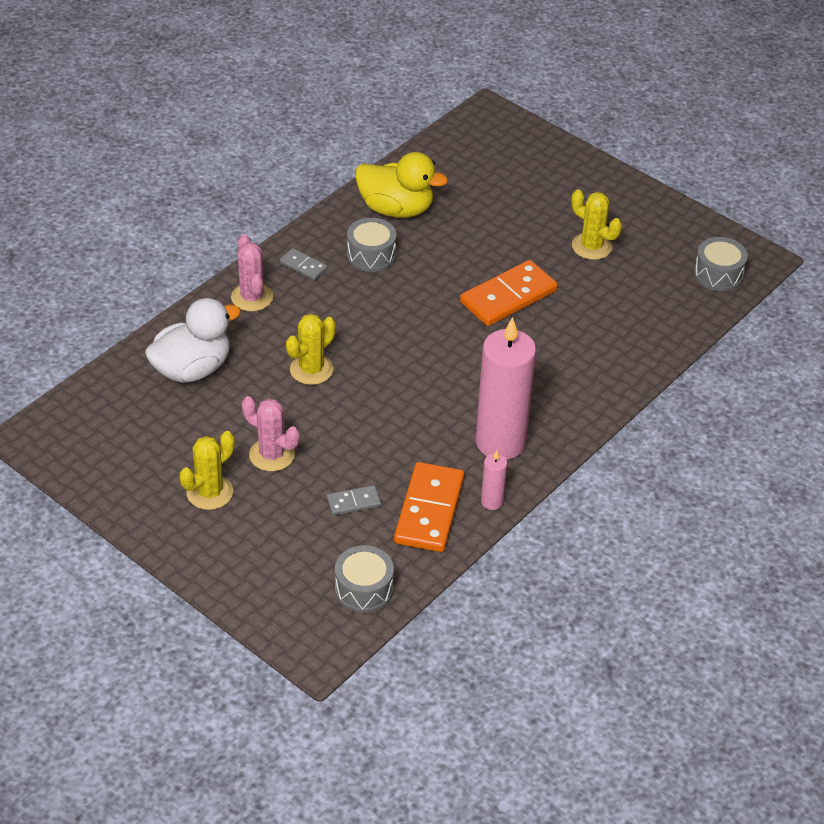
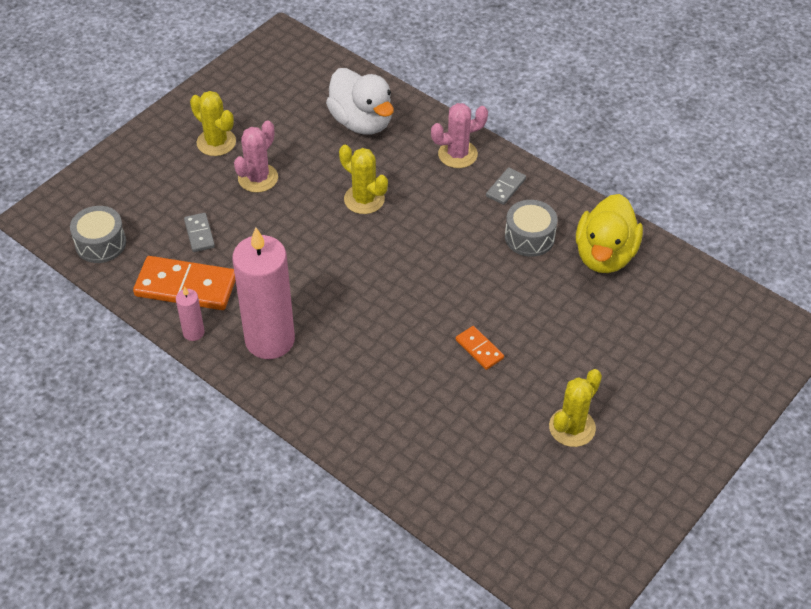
camera: 90 degrees right, 5 degrees up
(508, 297) = (479, 349): orange domino -> orange domino, size x0.50
(718, 274) = (541, 555): grey drum -> none

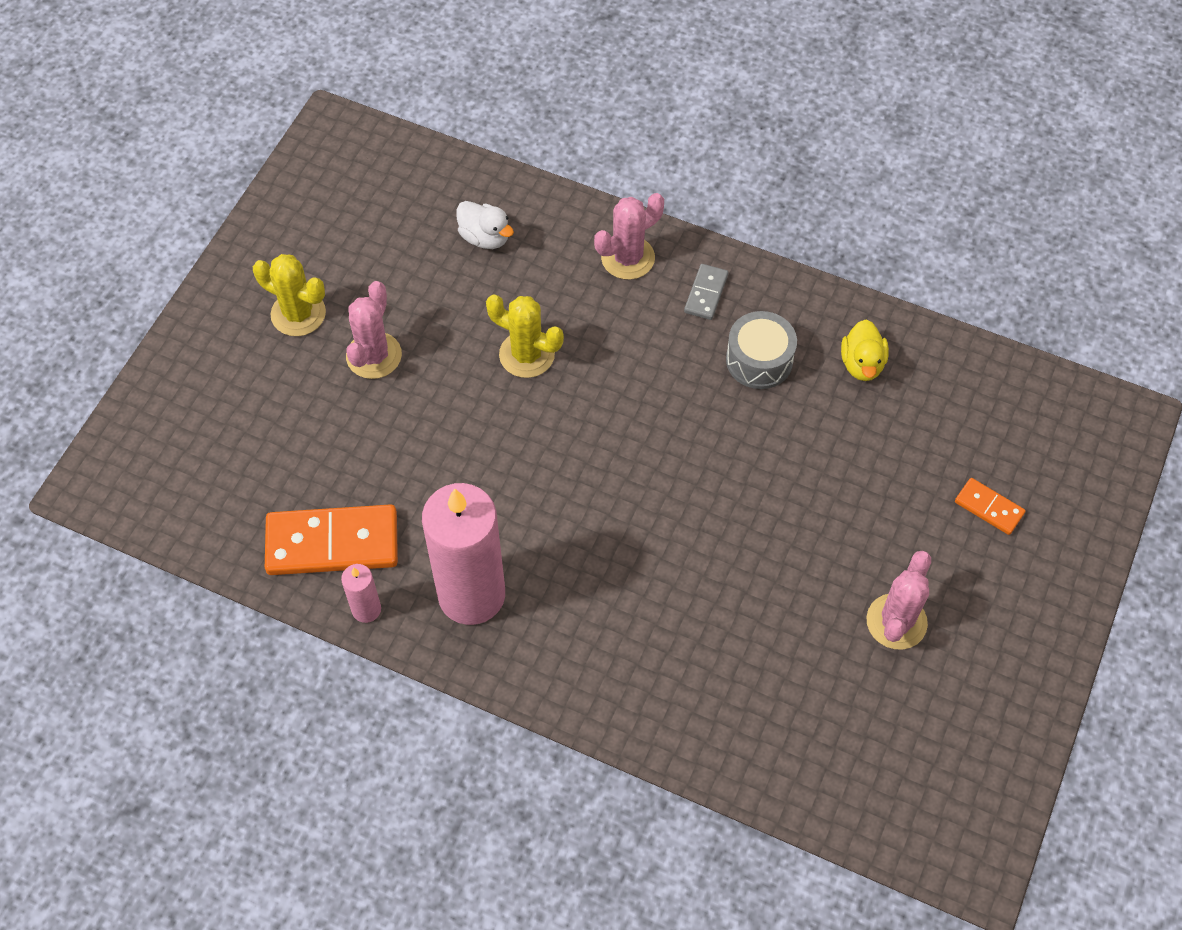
camera: 15 degrees left, 10 degrees up
(100, 243) = (193, 506): grey drum -> none
(199, 234) = (323, 459): grey domino -> none
(361, 122) = (485, 237): white duck -> white duck, size x0.55
(479, 349) = (746, 539): orange domino -> orange domino (989, 508)
(572, 427) = (896, 622): yellow cactus -> pink cactus
(604, 255) = (862, 364): yellow duck -> yellow duck, size x0.55

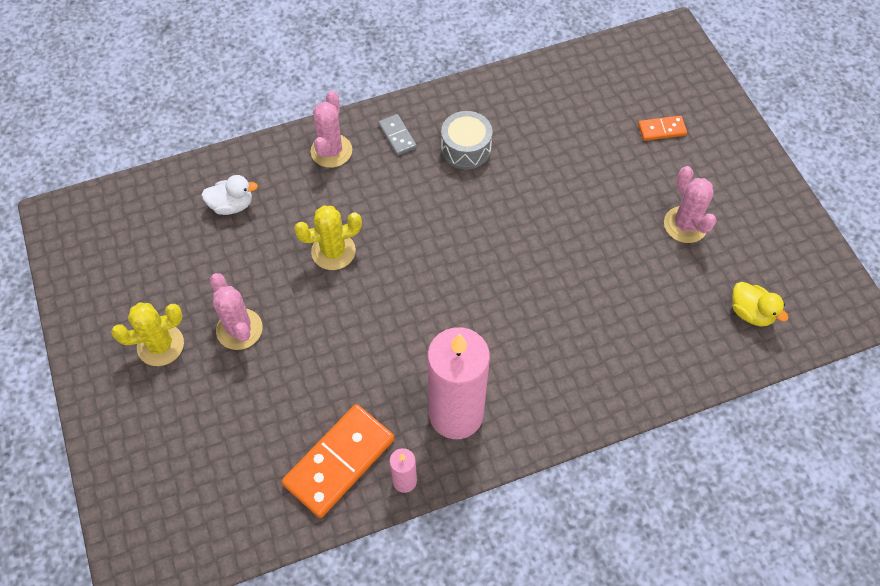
camera: 45 degrees left, 0 degrees up
(862, 364) = (520, 108): yellow duck -> yellow duck (750, 312)

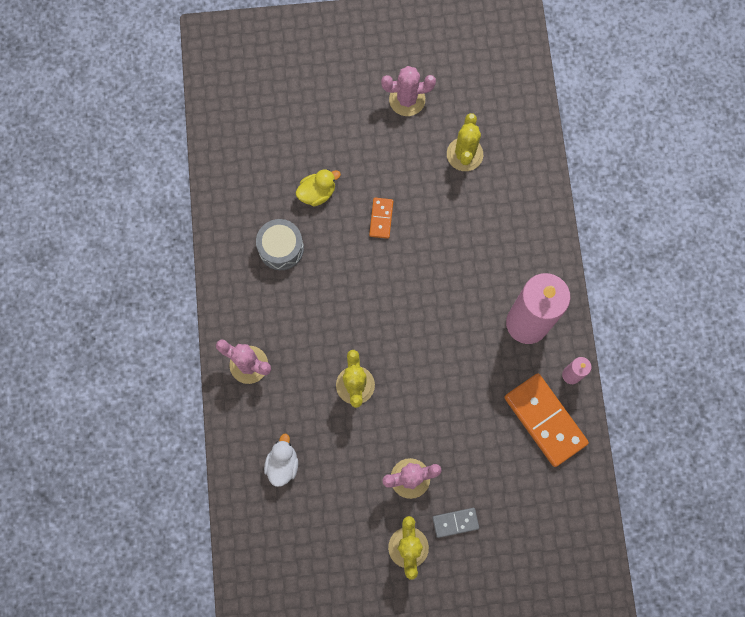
camera: 75 degrees left, 15 degrees up
(397, 136) = (250, 303): grey domino -> grey domino (455, 522)
(643, 299) = (464, 154): none -> yellow cactus
(661, 130) = (309, 84): orange domino -> orange domino (381, 218)
(750, 312) = (496, 82): yellow duck -> yellow duck (317, 193)

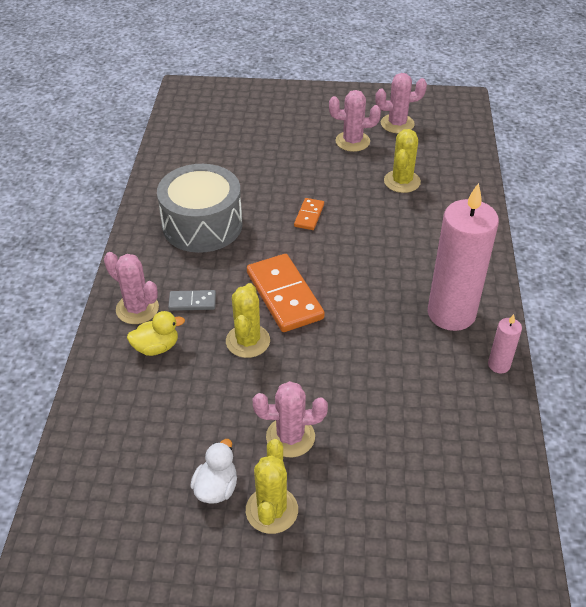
camera: 10 degrees right, 30 degrees down
(281, 248) = (202, 225): grey drum -> grey drum, size x1.72
(282, 464) = (143, 401): white duck -> white duck (216, 488)
(317, 193) = (250, 191): yellow duck -> yellow duck (156, 347)
(449, 63) = (397, 124): none -> pink cactus
(455, 522) = (337, 492): grey domino -> grey domino (192, 302)
(545, 420) = (463, 403): orange domino -> orange domino (284, 295)

